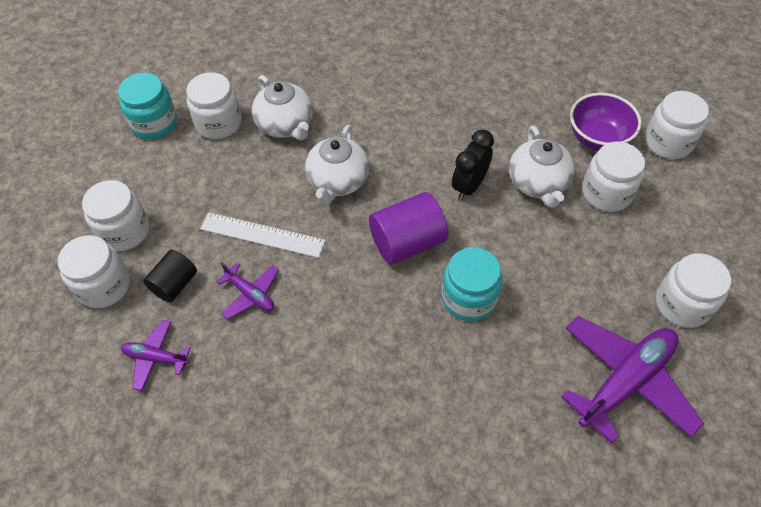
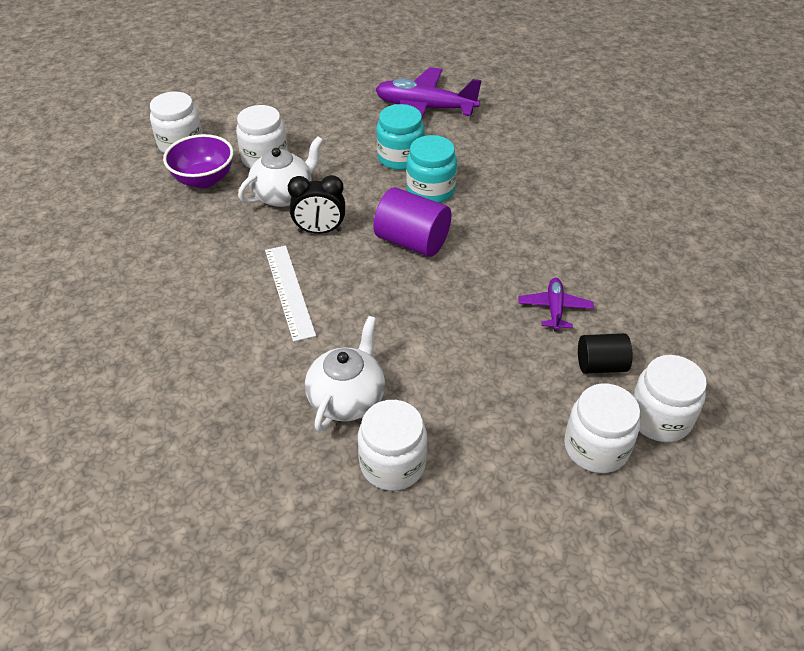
camera: 125 degrees left, 10 degrees down
(154, 123) = (445, 533): turquoise jar -> turquoise jar (400, 157)
(156, 358) = (667, 333): purple plane -> none
(262, 235) = (493, 335): white ruler -> white ruler (289, 291)
(338, 181) = (387, 316): white teapot -> none
(682, 304) = (342, 102): white jar -> none

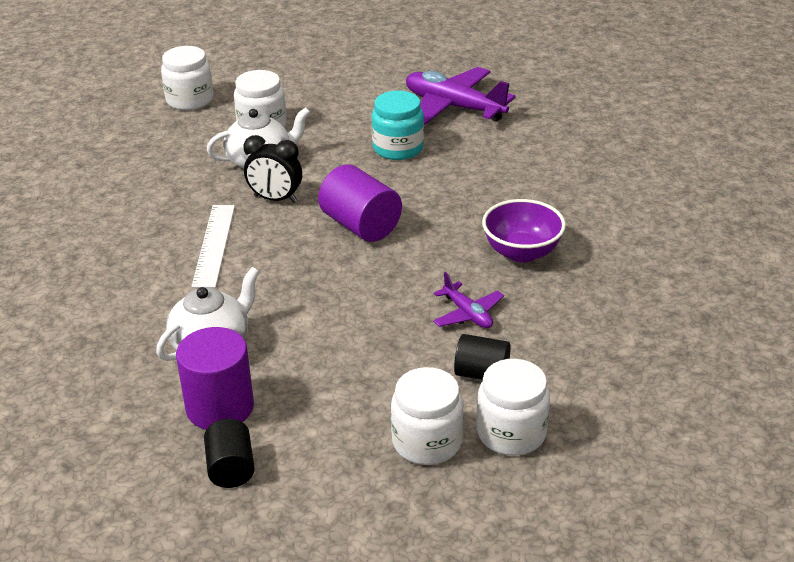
camera: 20 degrees right, 10 degrees down
(204, 179) = (193, 135): purple bowl -> purple bowl (521, 252)
(392, 464) = (220, 407): white jar -> purple cylinder
(430, 190) = (410, 183): turquoise jar -> none
(440, 527) = (231, 468): none -> black cylinder
(554, 309) = (467, 314): purple plane -> purple plane turned 120 degrees clockwise

